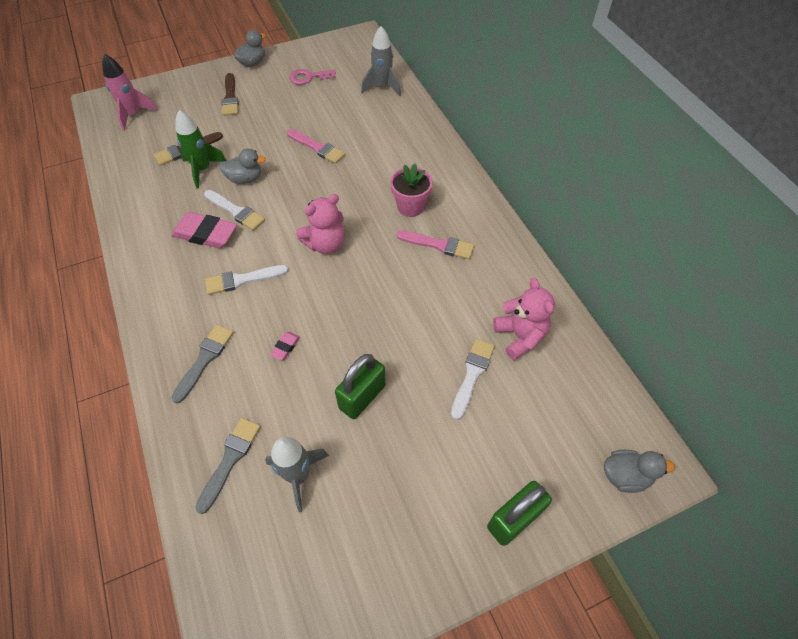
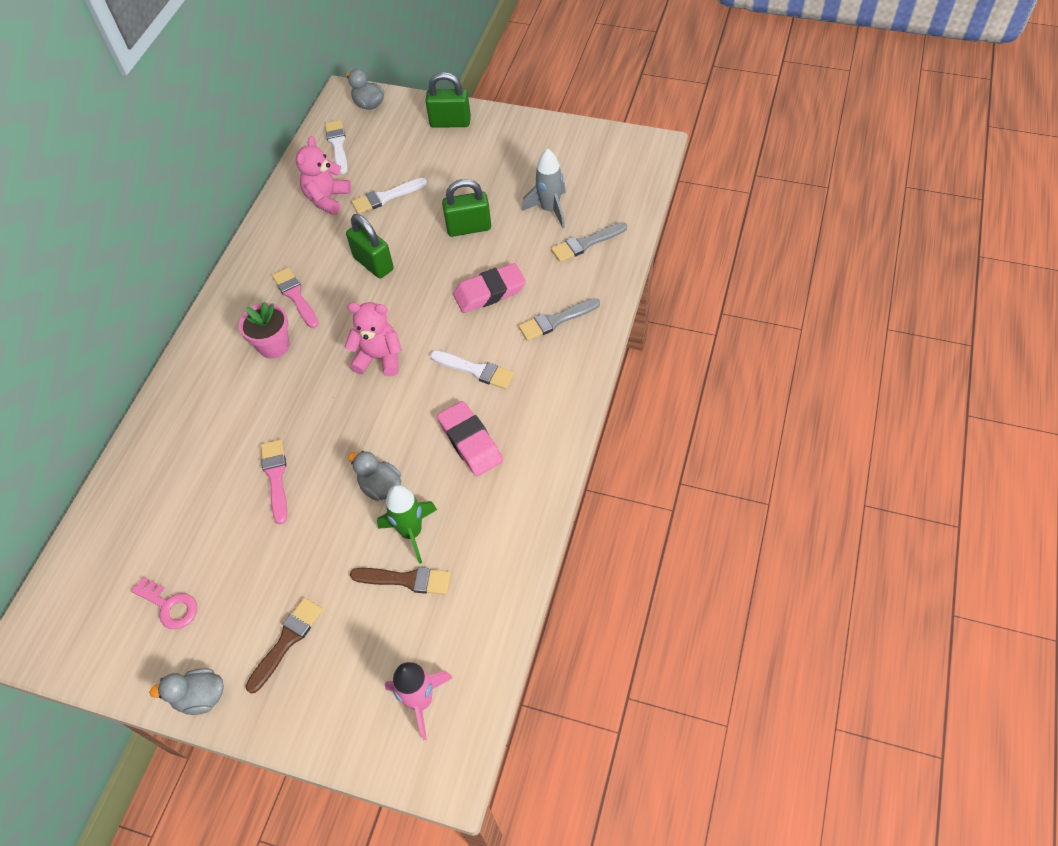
camera: 135 degrees left, 0 degrees up
(236, 211) = (423, 449): white brush -> white brush (337, 144)
(285, 347) = (489, 292): pink eraser -> pink eraser, size x2.14
(382, 87) = (118, 520): grey rocket -> none
(410, 307) = (373, 264): none -> green padlock

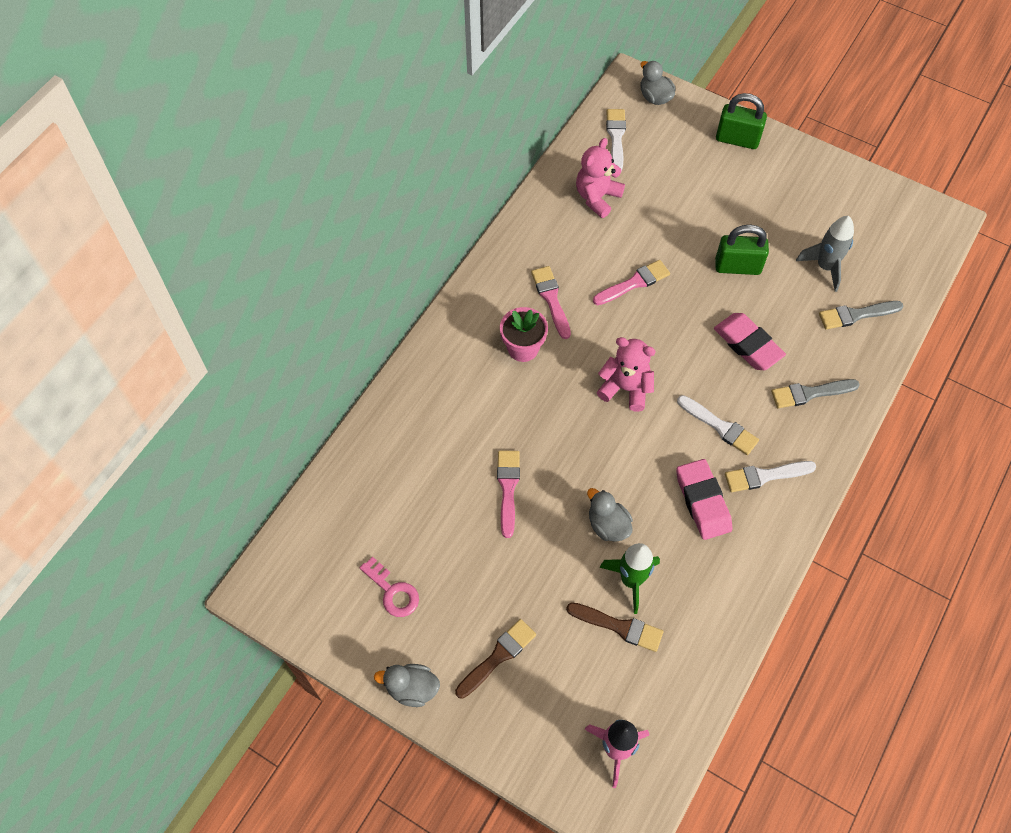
camera: 10 degrees right, 5 degrees up
(373, 264) = (634, 283): green padlock -> pink brush
(385, 197) = (657, 210): white brush -> white brush (765, 476)
(489, 292) = (747, 345): pink eraser -> pink eraser turned 60 degrees clockwise

